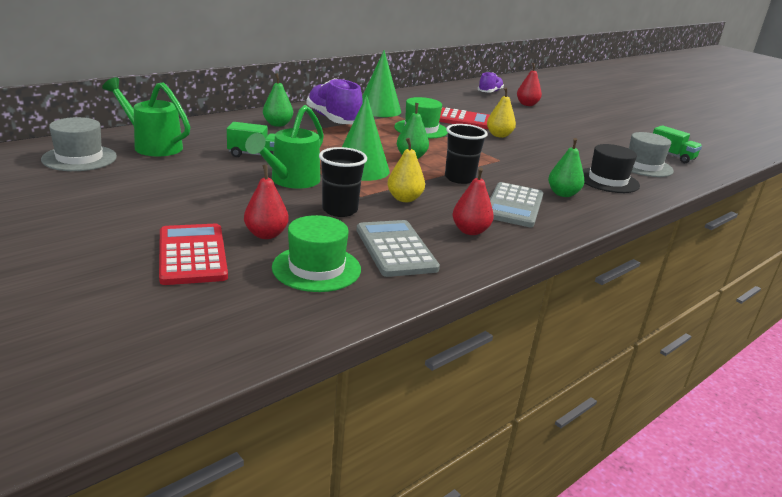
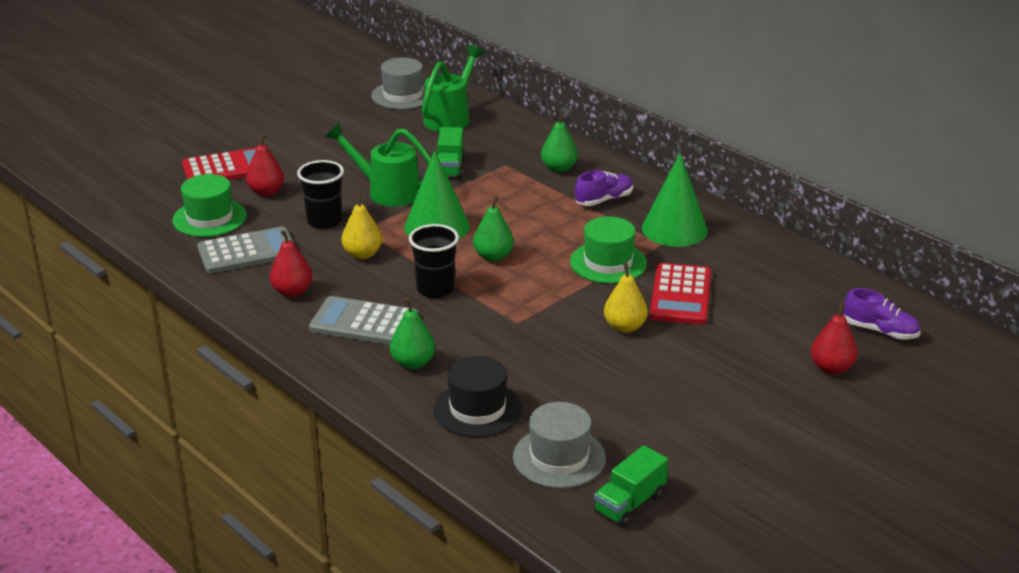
camera: 90 degrees right, 5 degrees up
(333, 119) = (604, 200): purple shoe -> purple shoe, size x0.59

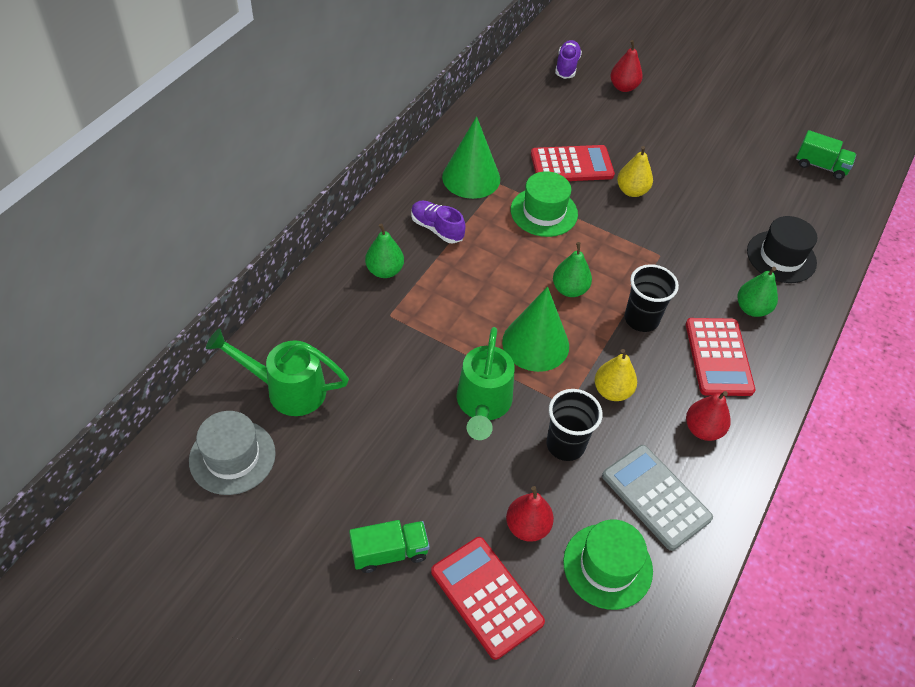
camera: 110 degrees left, 20 degrees up
(364, 323) = (718, 357): grey calculator -> red calculator
(450, 167) = (410, 361): green truck -> green truck (389, 552)
(559, 457) = (802, 204): grey hat -> none

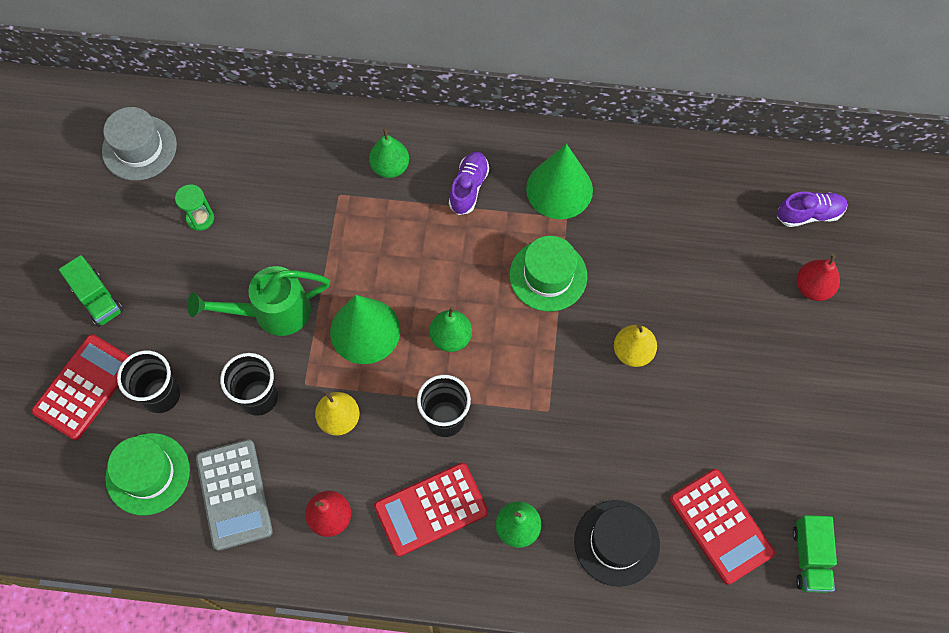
camera: 70 degrees right, 15 degrees up
(287, 389) = (220, 154): green watering can -> none
(349, 430) = (200, 218): none -> green hourglass
(527, 527) = (161, 395): red pear -> black cup
(571, 165) = (638, 277): red calculator -> red calculator (721, 526)
(655, 497) = (234, 494): grey calculator -> grey calculator turned 135 degrees clockwise

